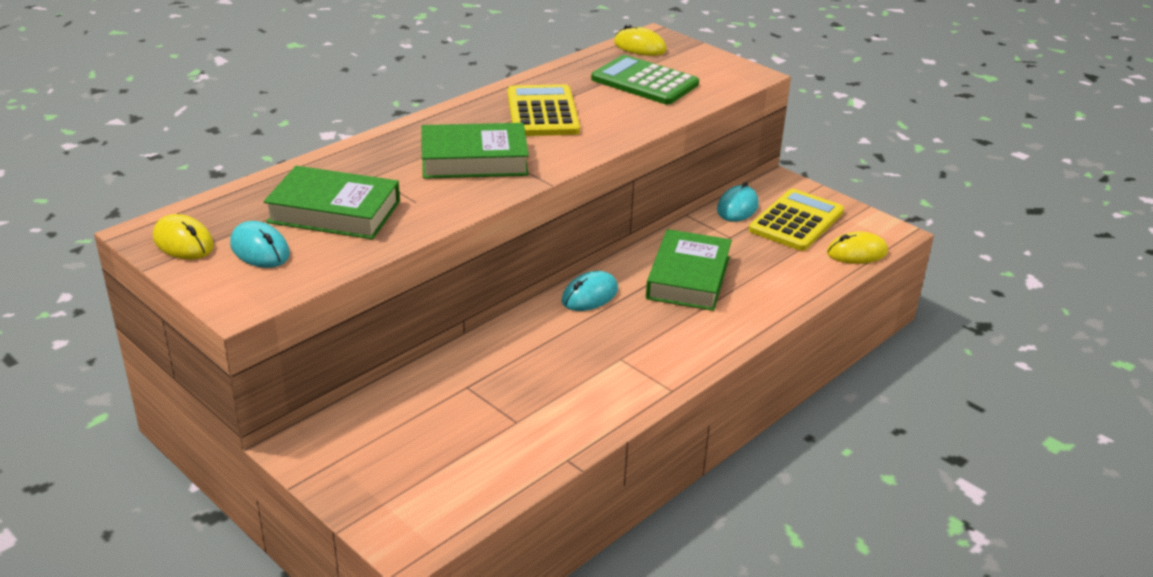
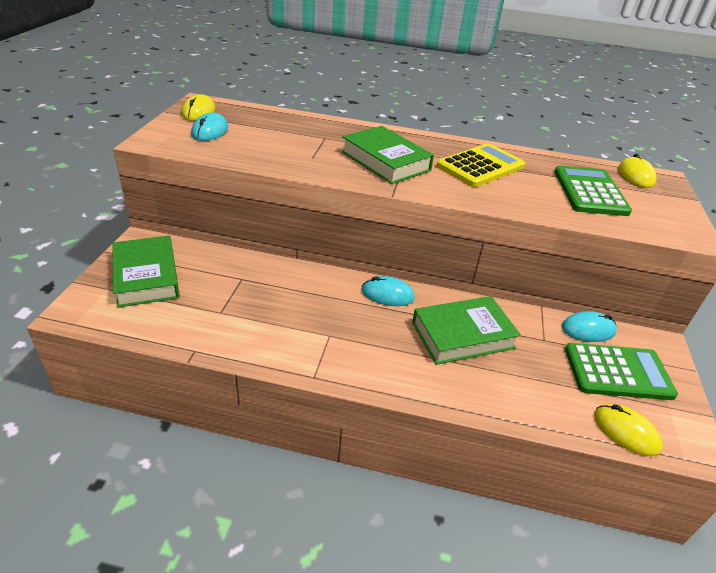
camera: 55 degrees right, 5 degrees up
(334, 212) = (271, 138): green book -> green book (146, 276)
(796, 221) = (617, 372): yellow calculator -> green calculator

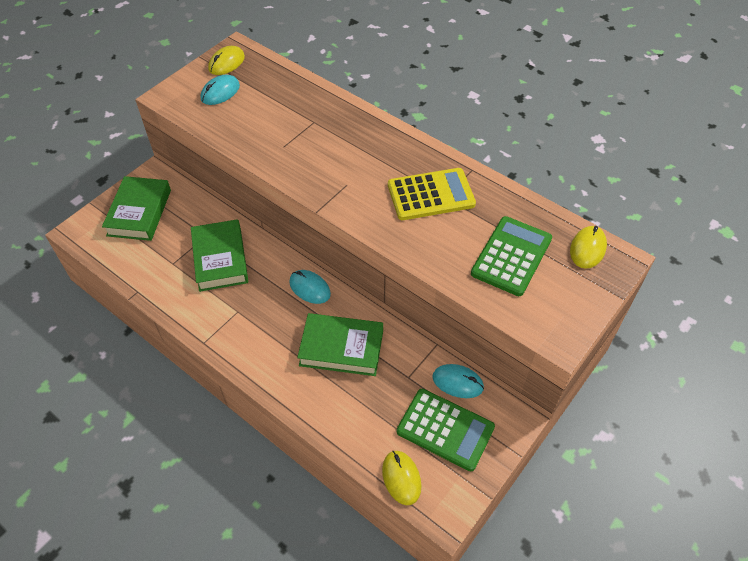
camera: 30 degrees right, 15 degrees up
(385, 161) = (345, 166): green book -> green book (220, 259)

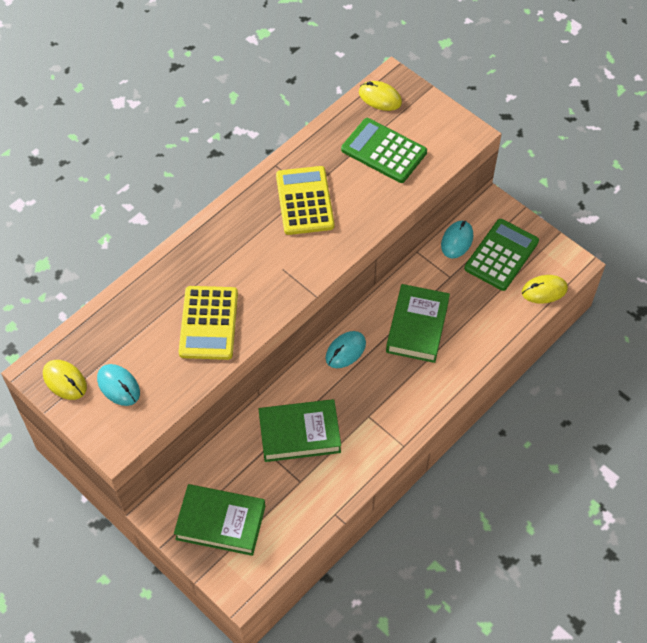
camera: 85 degrees left, 5 degrees up
(282, 139) = (209, 323): none -> yellow calculator

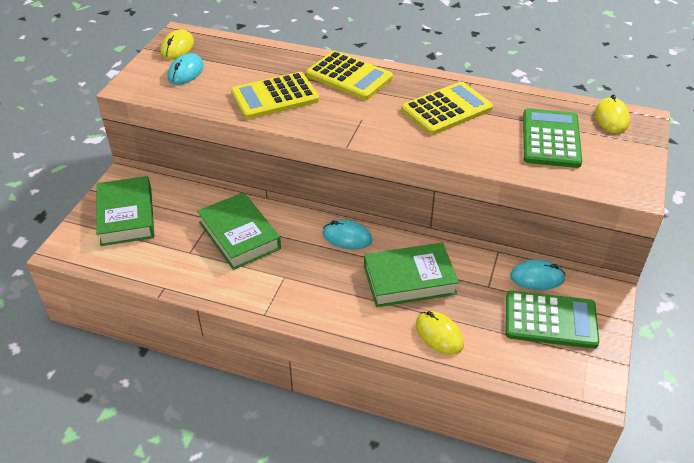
camera: 65 degrees right, 15 degrees down
(211, 251) = (349, 76): none -> yellow calculator
(544, 290) = (535, 374): yellow mouse -> yellow mouse (439, 334)

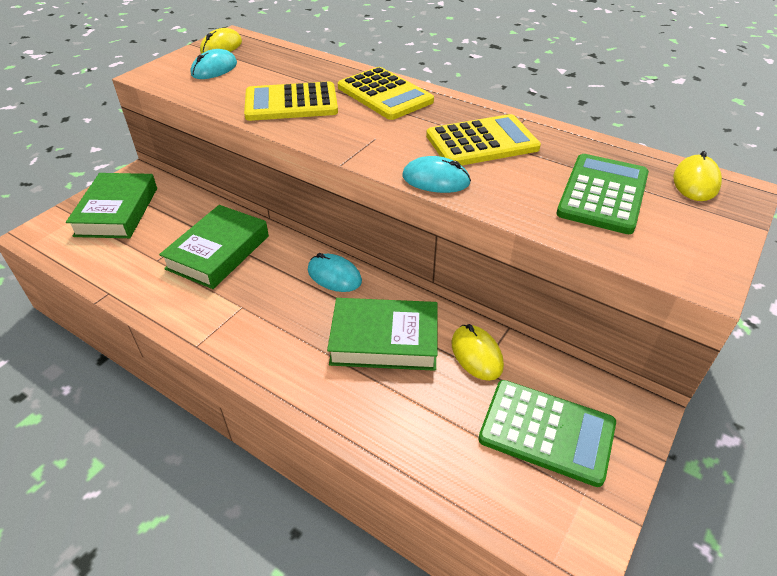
camera: 15 degrees right, 0 degrees up
(239, 235) = (218, 252): green book -> green book turned 45 degrees clockwise
(439, 334) = (391, 418): yellow mouse -> yellow mouse (476, 354)
(537, 277) = (548, 370): turquoise mouse -> turquoise mouse (436, 180)

